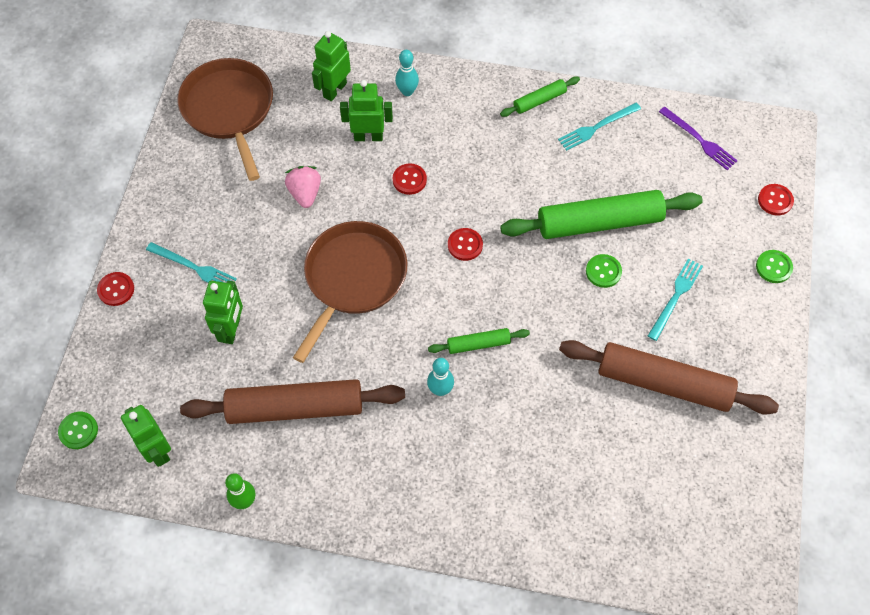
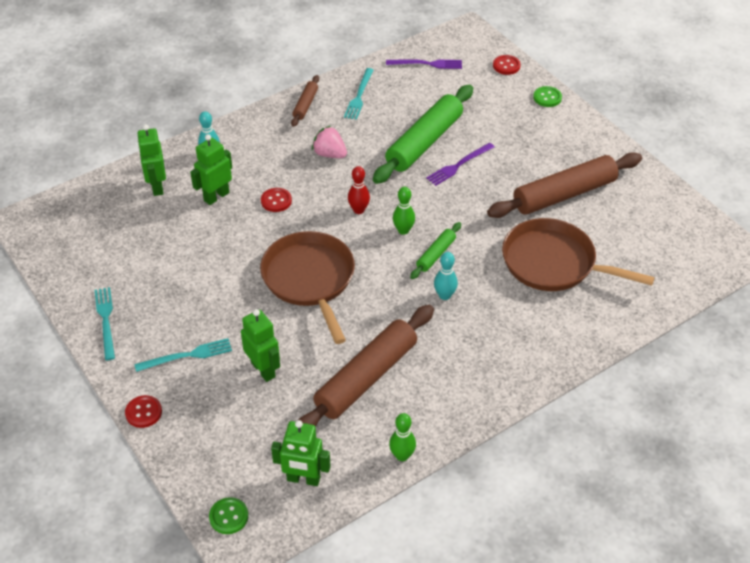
camera: 45 degrees left, 15 degrees down
(229, 109) = (91, 248): brown pan -> brown pan (553, 263)
(305, 193) = (213, 257): pink strawberry -> pink strawberry (329, 154)
(465, 245) = (358, 210): red button -> red bowling pin
(479, 297) = (403, 230): none -> green bowling pin
(539, 100) = (305, 105): green rolling pin -> brown rolling pin
(603, 271) = (459, 165): green button -> purple fork
(675, 297) = (515, 149): turquoise fork -> turquoise fork (106, 321)

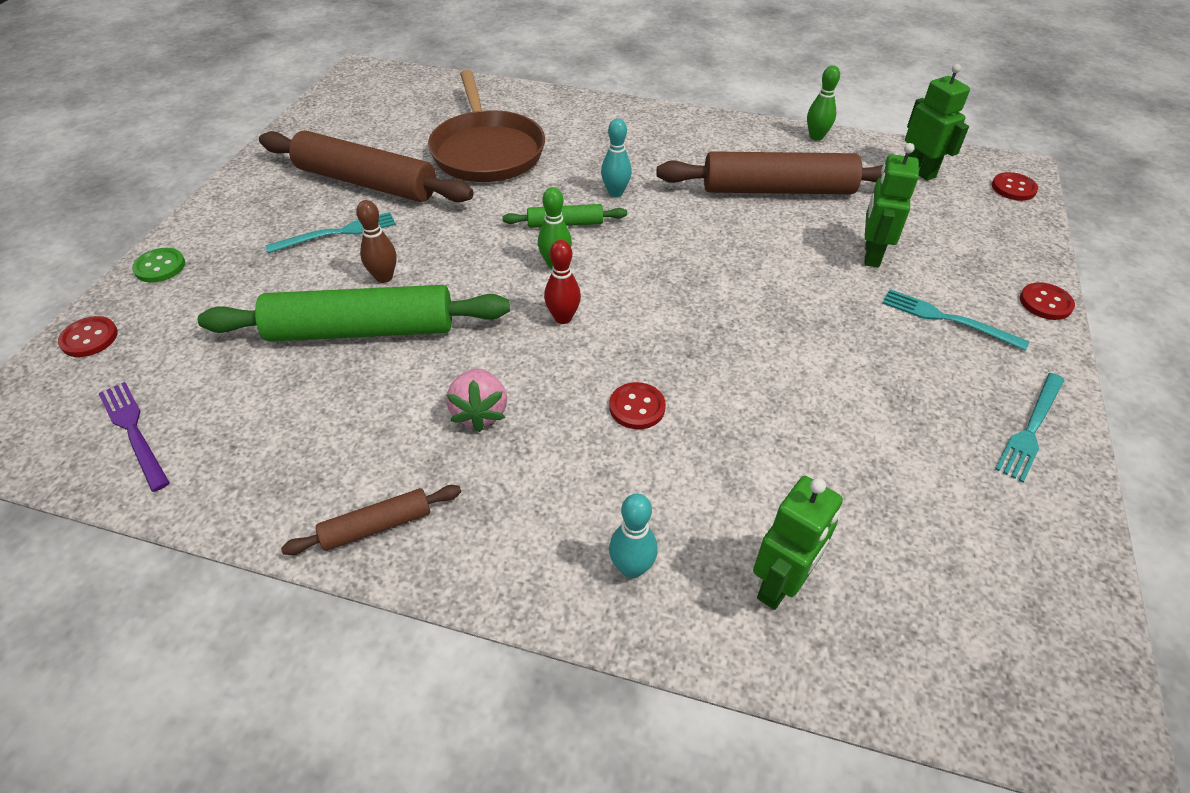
camera: 130 degrees left, 0 degrees up
(216, 196) = (707, 483): green robot -> none
(229, 516) = (1013, 188): green button -> red button
(310, 279) = (721, 293): brown pan -> none
(359, 95) = (293, 467): turquoise fork -> turquoise fork (336, 233)
(459, 165) = (384, 277): purple fork -> brown bowling pin

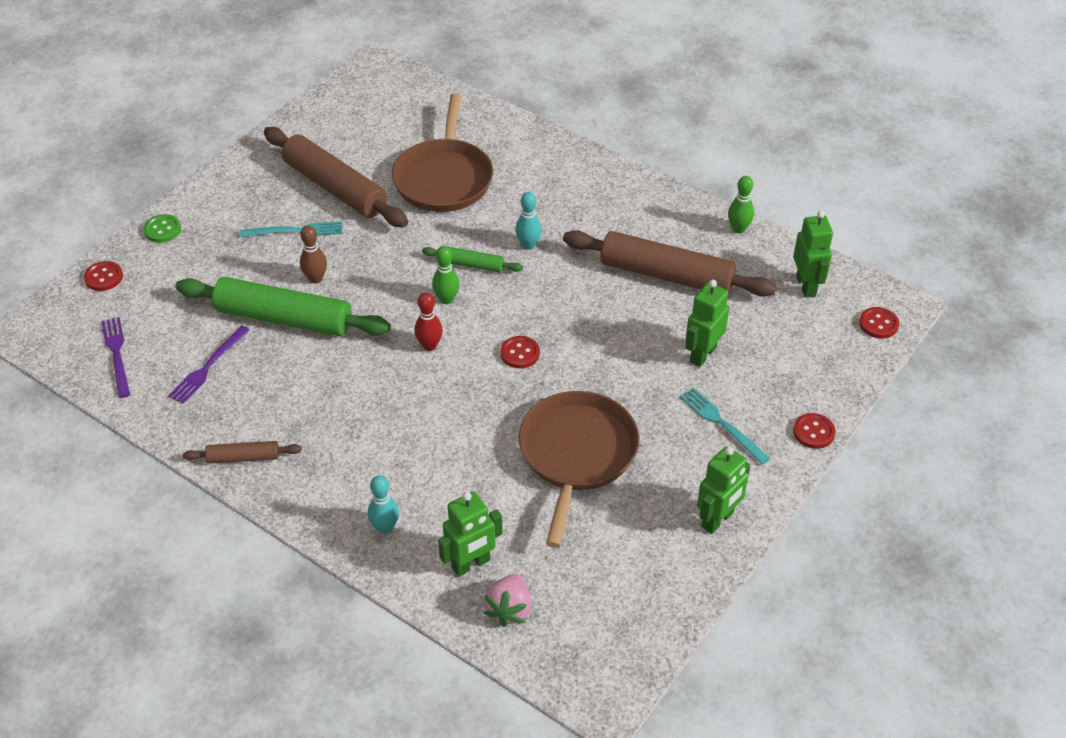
camera: 20 degrees right, 0 degrees up
(278, 414) = (208, 366): none -> purple fork
(480, 412) = (338, 401): pink strawberry -> pink strawberry (509, 609)
(637, 407) = (446, 427): red button -> red button (520, 353)
(815, 396) = (576, 454): none -> brown pan
(1031, 428) = (718, 520): turquoise fork -> green robot

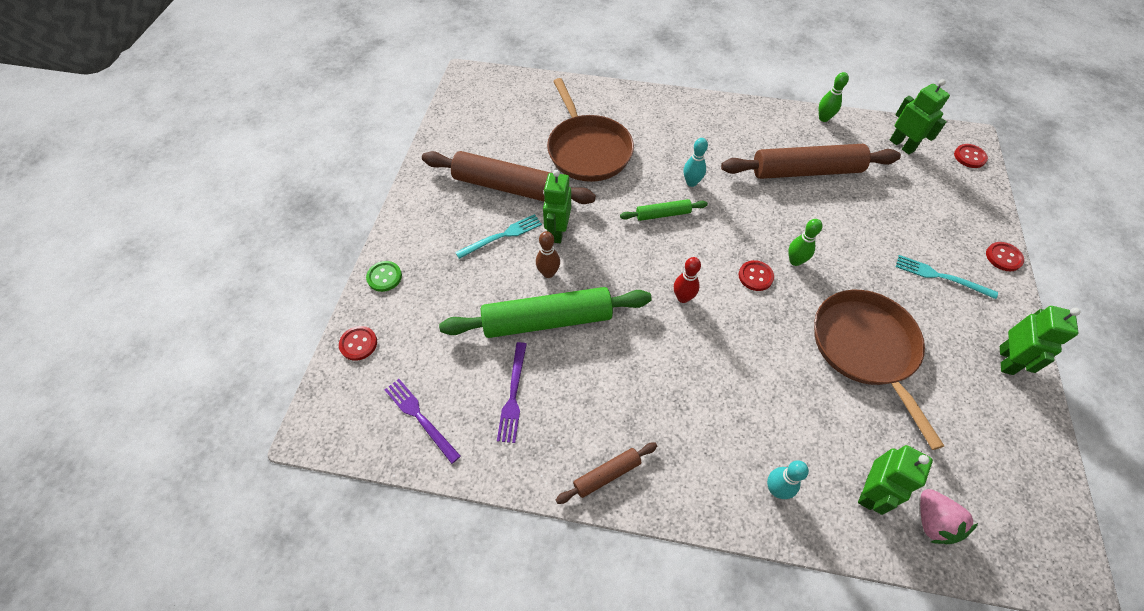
camera: 25 degrees left, 10 degrees up
(446, 299) = (665, 251): green bowling pin -> green bowling pin (795, 261)
(702, 354) = (881, 225): green robot -> green robot (557, 232)

